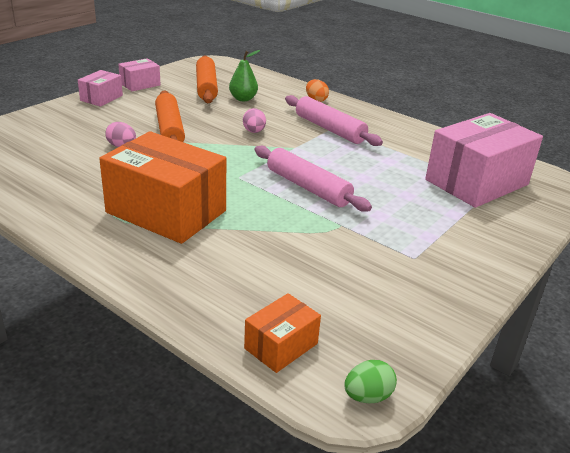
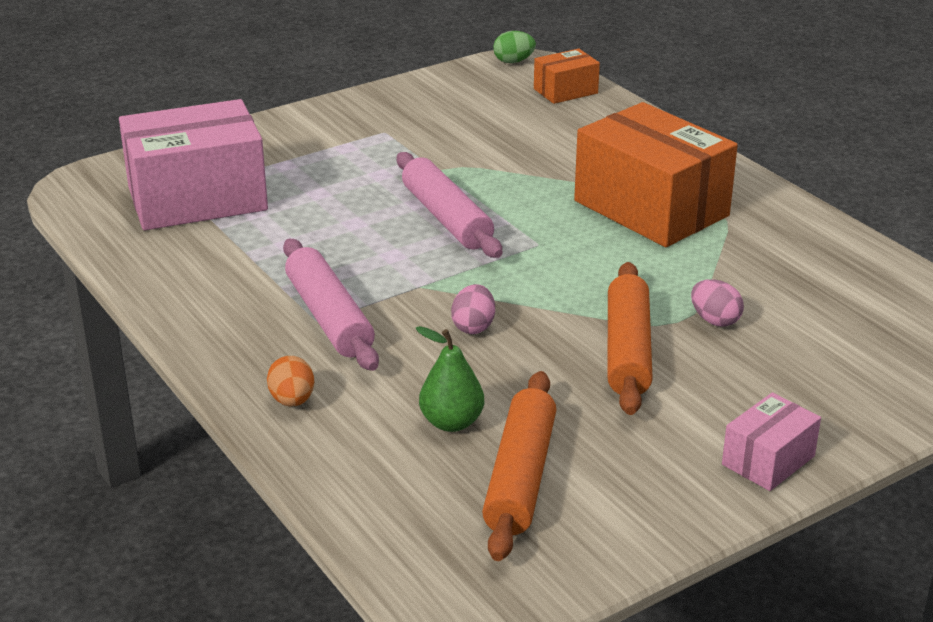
camera: 160 degrees left, 0 degrees up
(140, 84) = (680, 506): pink box -> none

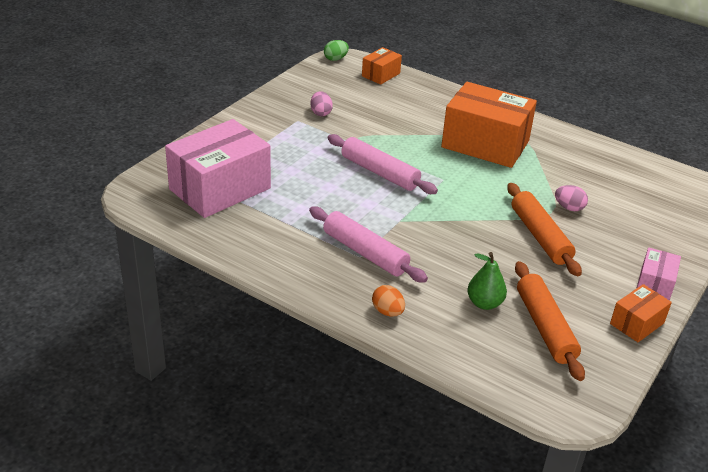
camera: 25 degrees left, 5 degrees up
(473, 327) = (449, 240): pink egg -> pink egg (321, 113)
(684, 508) = (637, 323): none -> orange box

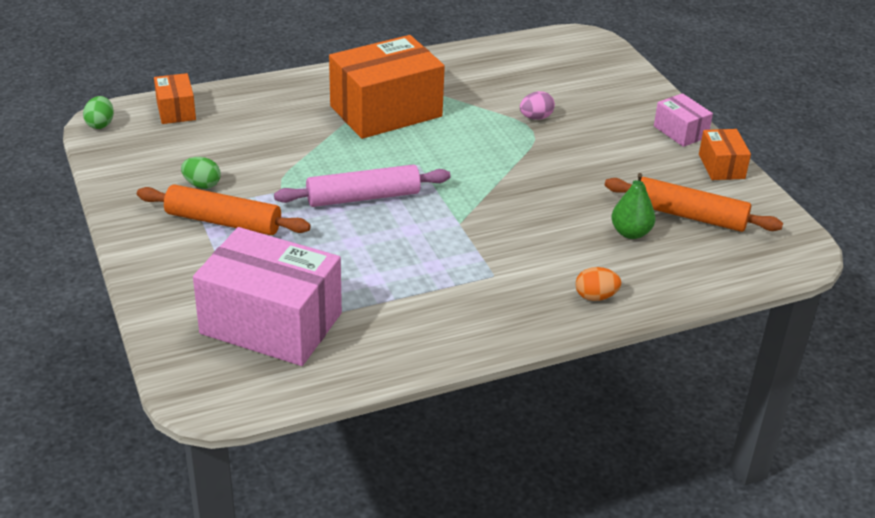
camera: 55 degrees left, 0 degrees up
(220, 189) = (271, 323): pink box -> pink box turned 60 degrees counterclockwise
(321, 113) = (202, 185): pink egg -> green egg
(365, 253) = (491, 269): pink rolling pin -> none
(540, 236) = (562, 154): orange rolling pin -> orange rolling pin (223, 222)

